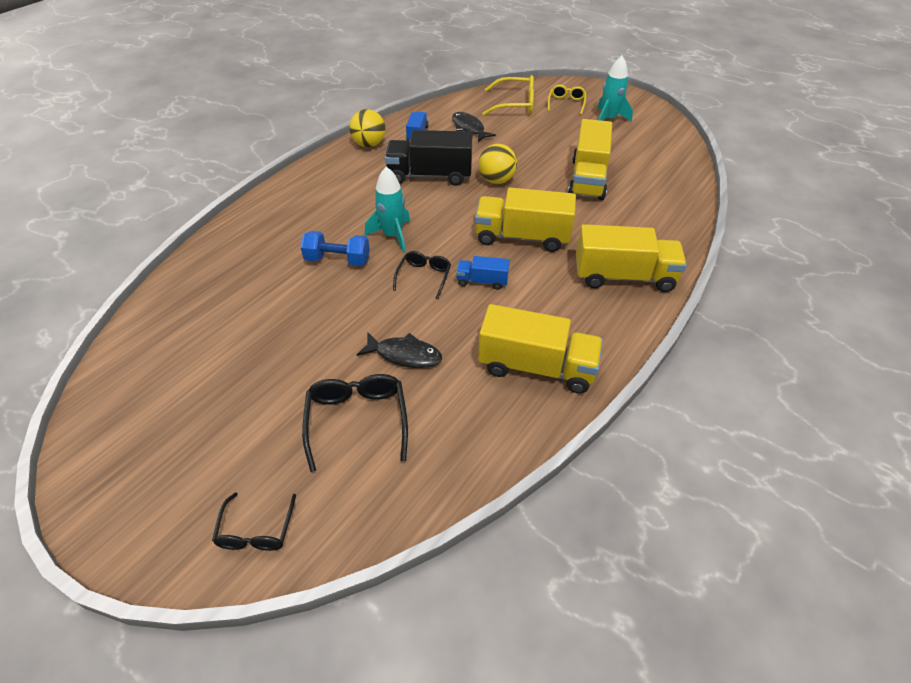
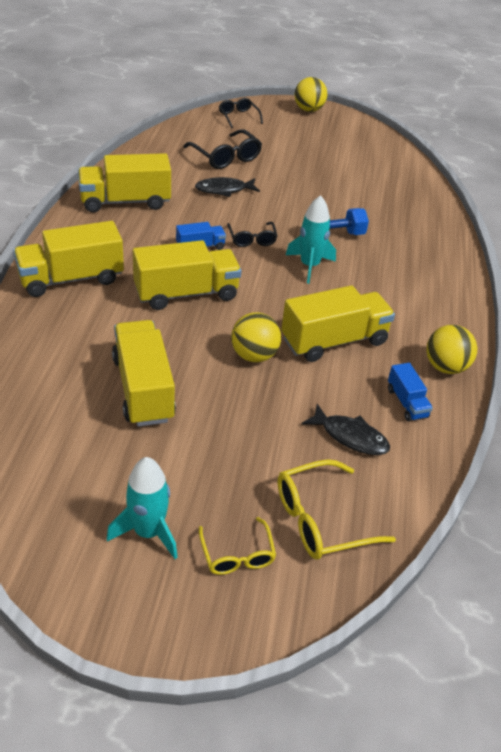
camera: 150 degrees right, 5 degrees down
(117, 517) = (308, 110): none -> yellow ball
(429, 175) = (334, 341): black truck -> yellow truck

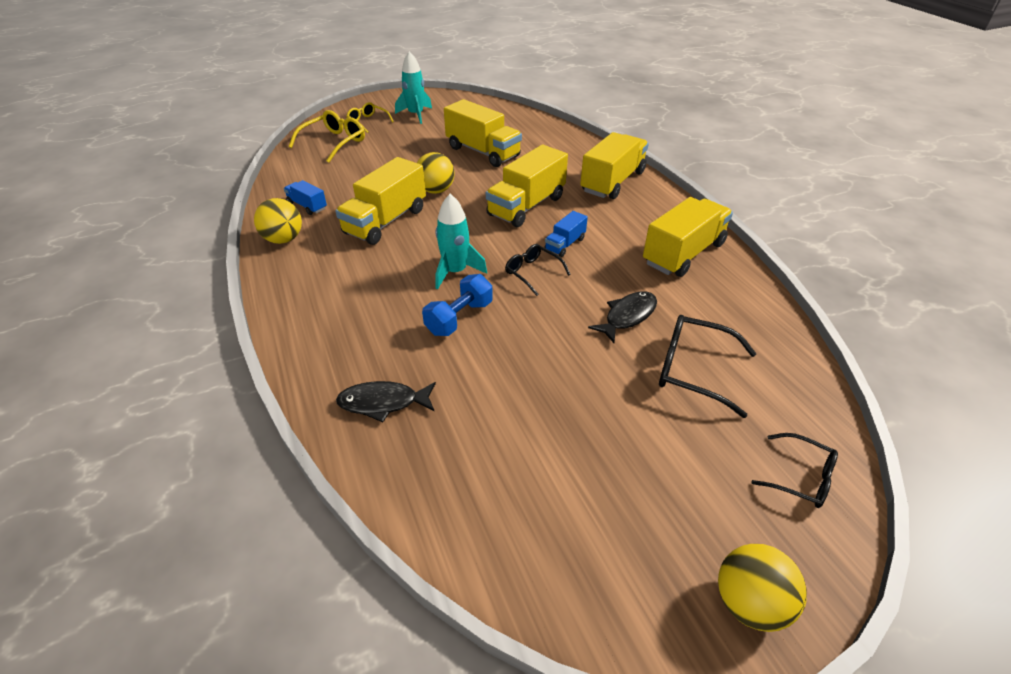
camera: 150 degrees right, 0 degrees up
(350, 436) = (338, 176): black fish -> black fish (383, 403)

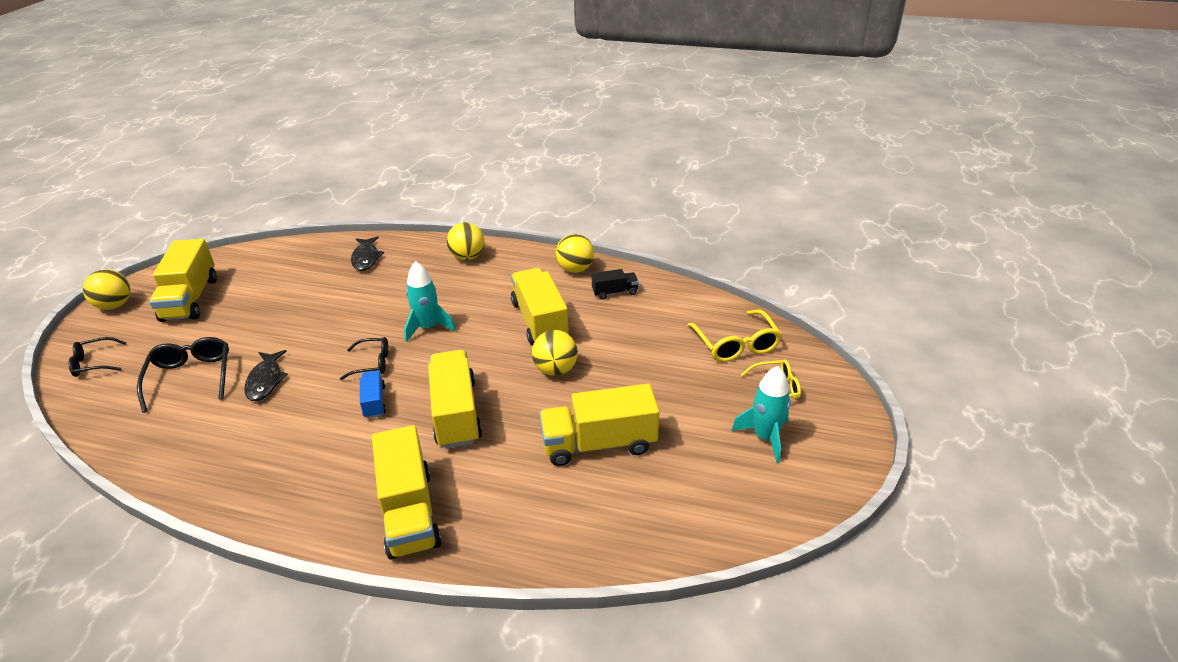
camera: 130 degrees right, 5 degrees down
(307, 206) = (615, 292): blue truck -> black truck
(312, 318) = (467, 257): none -> yellow ball
(383, 403) = (366, 258): black fish -> black fish turned 135 degrees clockwise
(459, 318) = (383, 308): blue dumbbell -> none
(683, 253) = (256, 468): yellow truck -> yellow truck (190, 299)
(693, 370) = (191, 377): black glasses -> black glasses turned 75 degrees counterclockwise

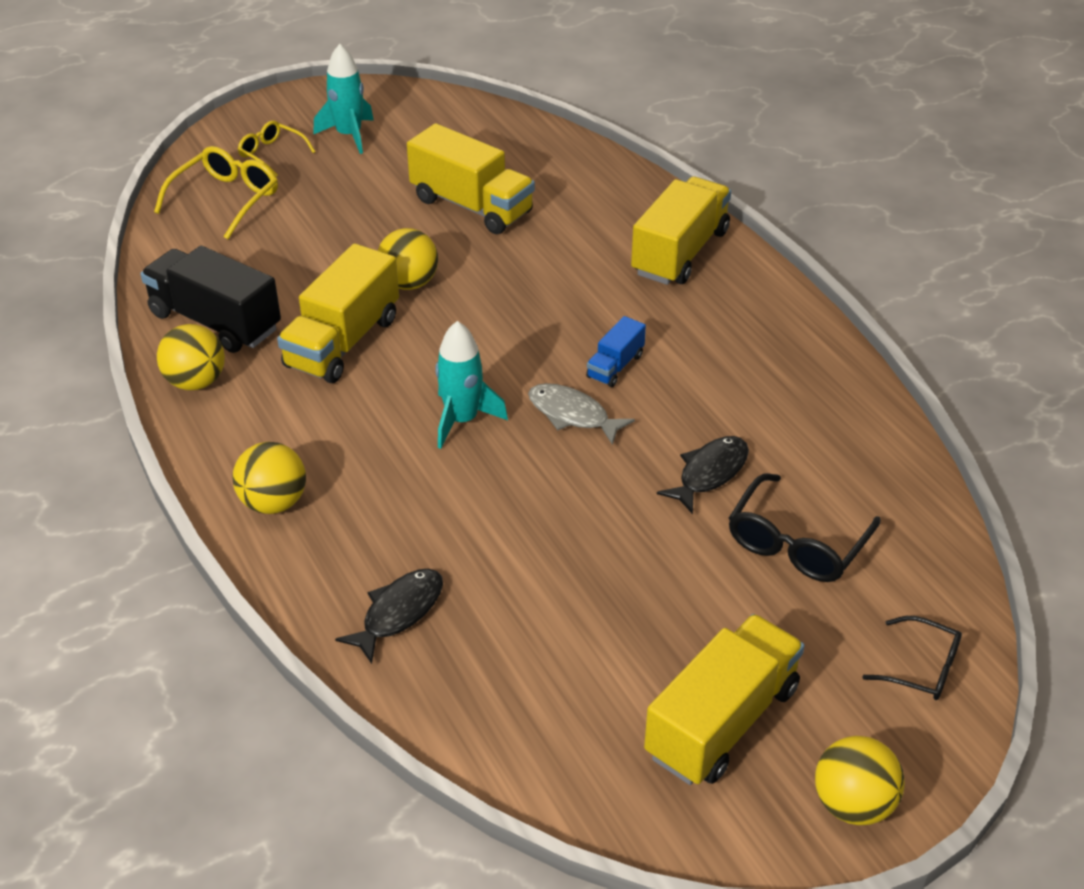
camera: 135 degrees left, 5 degrees up
(372, 363) = (572, 415): black glasses -> grey fish
(456, 413) = (552, 304): yellow truck -> none
(615, 292) = (215, 322): black truck -> black truck, size x1.99

